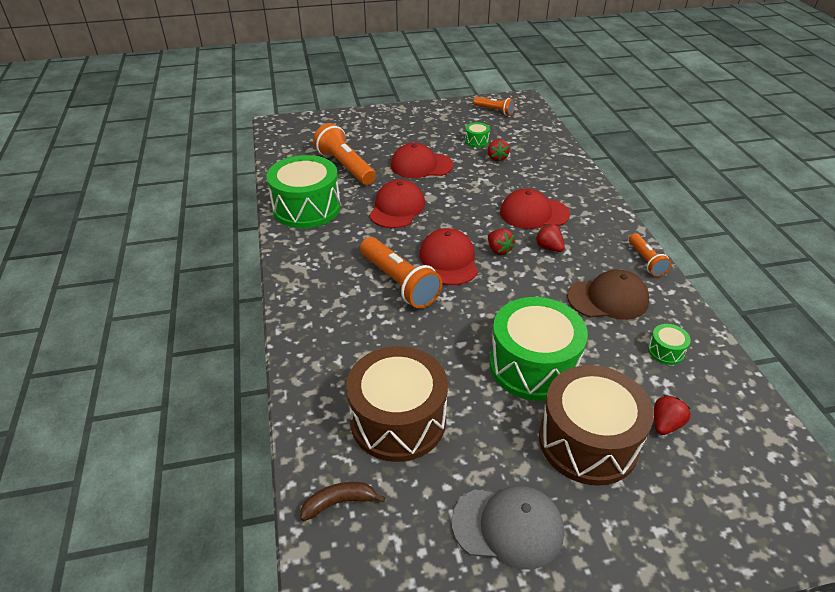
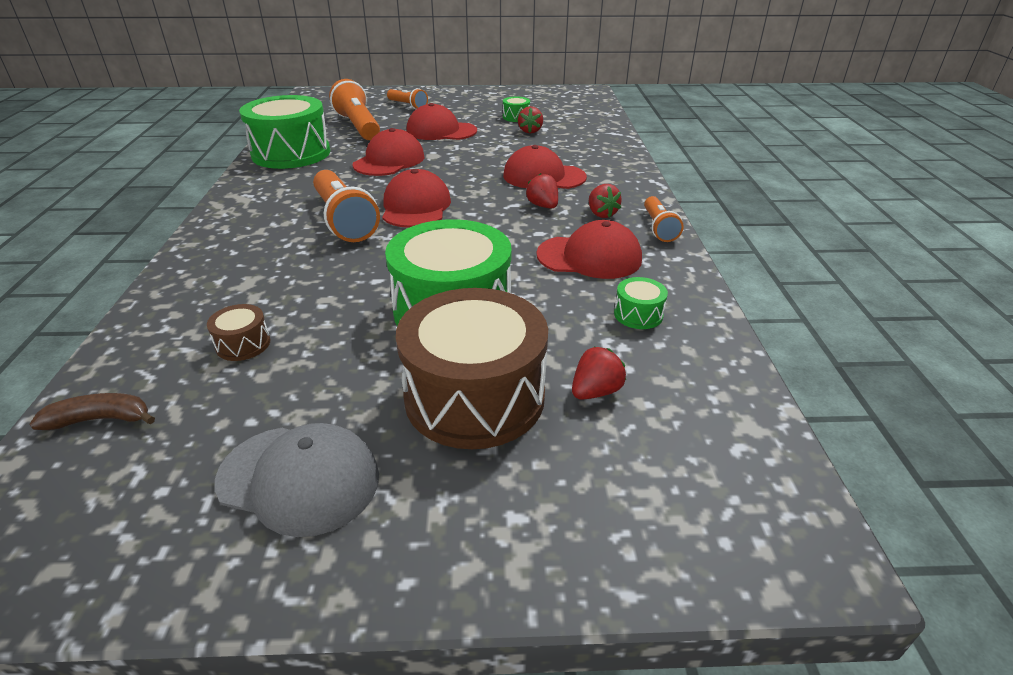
camera: 10 degrees right, 5 degrees down
(398, 420) = (243, 344): brown drum -> brown drum, size x0.41
(494, 111) = (551, 97): orange flashlight -> orange flashlight (408, 105)
(499, 250) = (481, 203): red strawberry -> red strawberry (601, 214)
(608, 299) = (589, 257): brown cap -> red cap

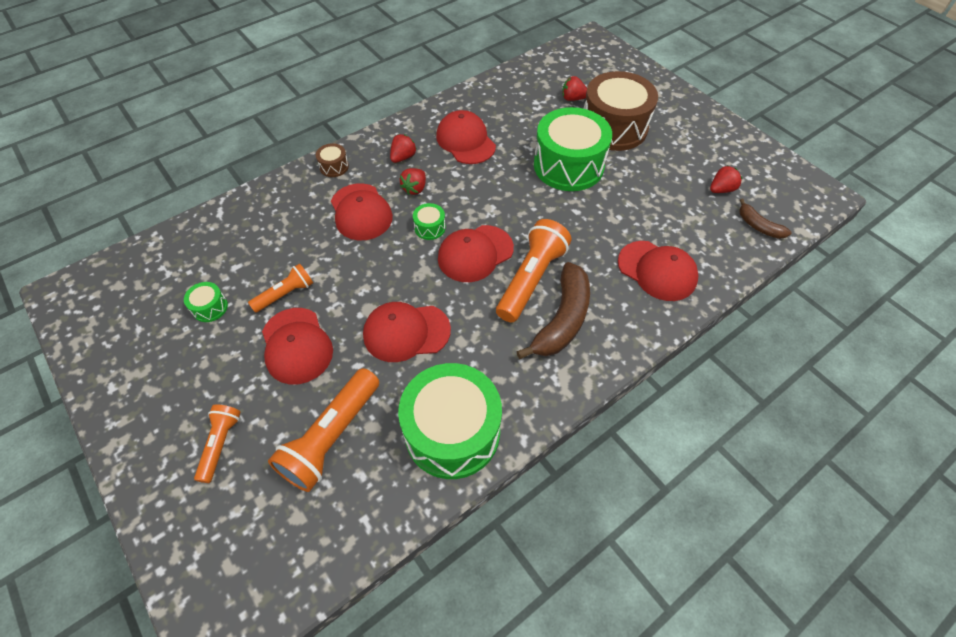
camera: 125 degrees left, 20 degrees up
(222, 290) = (657, 271): none -> red cap
(243, 344) = (675, 221): brown drum -> brown drum (334, 167)
(282, 217) = (562, 319): none -> brown banana
(299, 479) = (701, 147): grey cap -> none
(530, 131) = (251, 273): red strawberry -> red strawberry (721, 189)
(638, 314) = (505, 105): green drum -> green drum (430, 228)
(658, 228) = (402, 127): orange flashlight -> orange flashlight (286, 294)

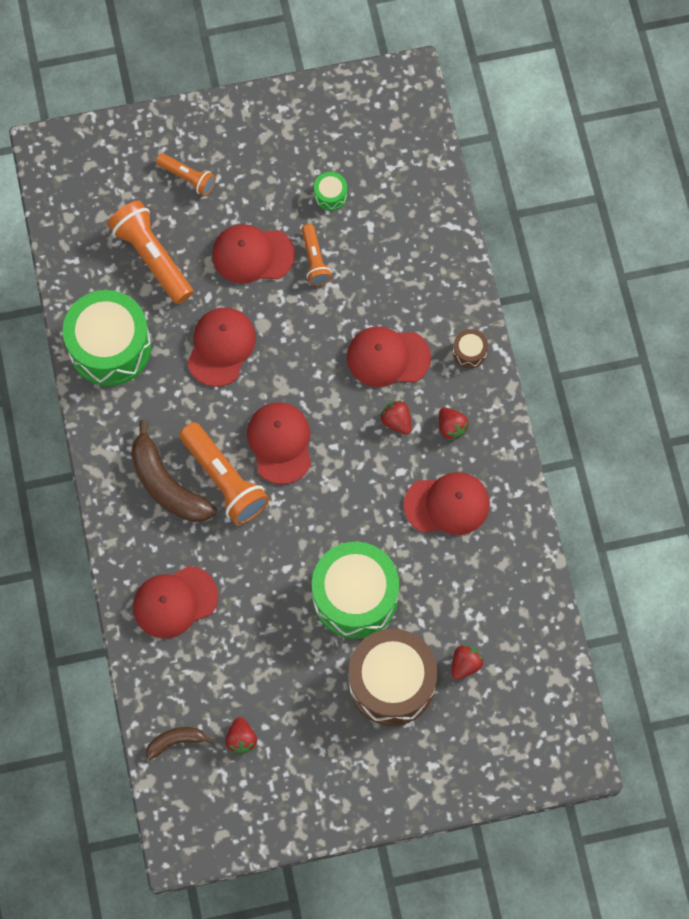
camera: 115 degrees right, 15 degrees up
(430, 228) = (334, 414): green drum -> none

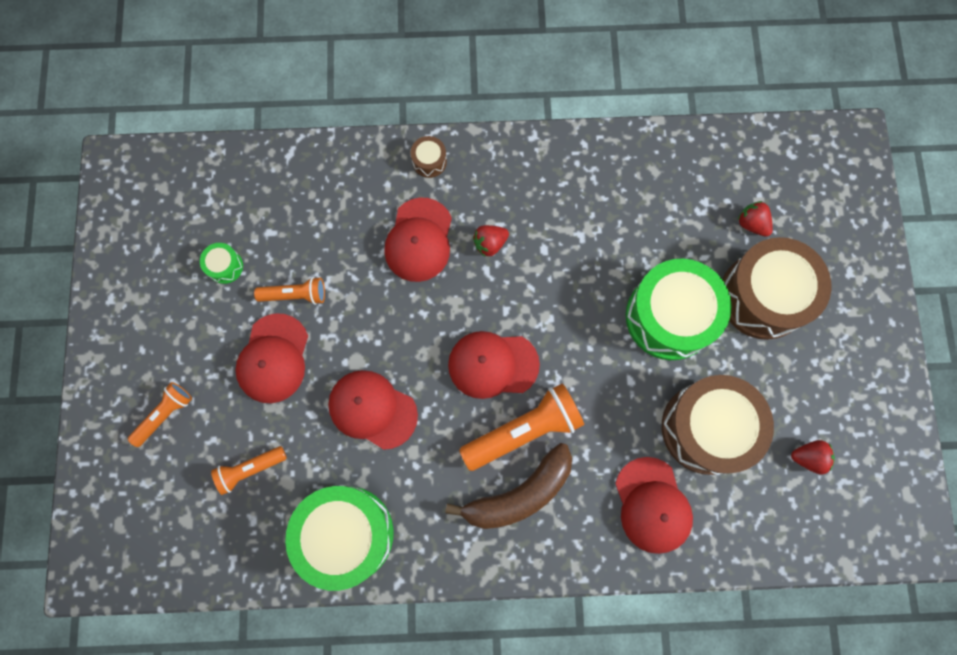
camera: 80 degrees left, 5 degrees up
(152, 257) = (250, 469): orange flashlight -> orange flashlight, size x0.57
(176, 741) = (805, 528): brown banana -> none
(253, 643) = (707, 428): none -> brown drum
(447, 504) = (586, 211): red cap -> none
(451, 427) = (506, 193): red strawberry -> none

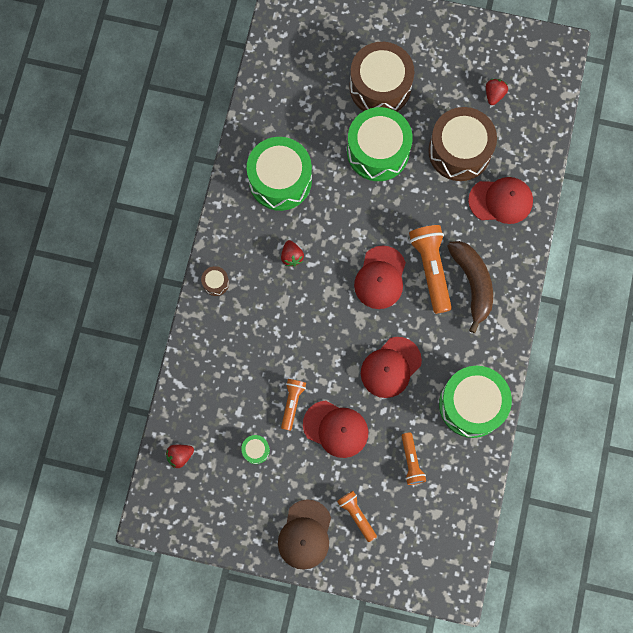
camera: 75 degrees left, 0 degrees up
(128, 355) = (305, 534): none -> brown cap
(419, 240) = (275, 305): red cap -> none
(588, 202) = (280, 180): none -> green drum
(751, 224) = (327, 77): red strawberry -> red strawberry (180, 456)

